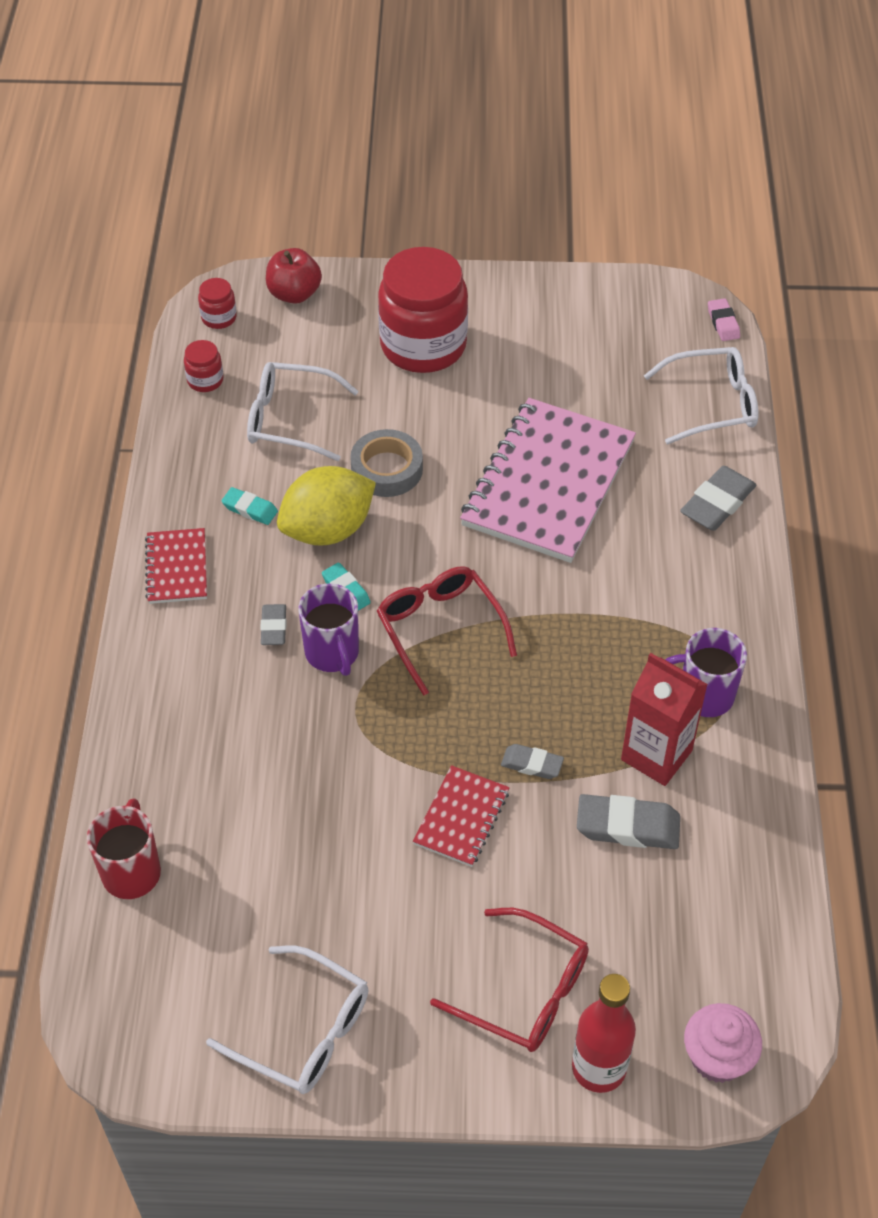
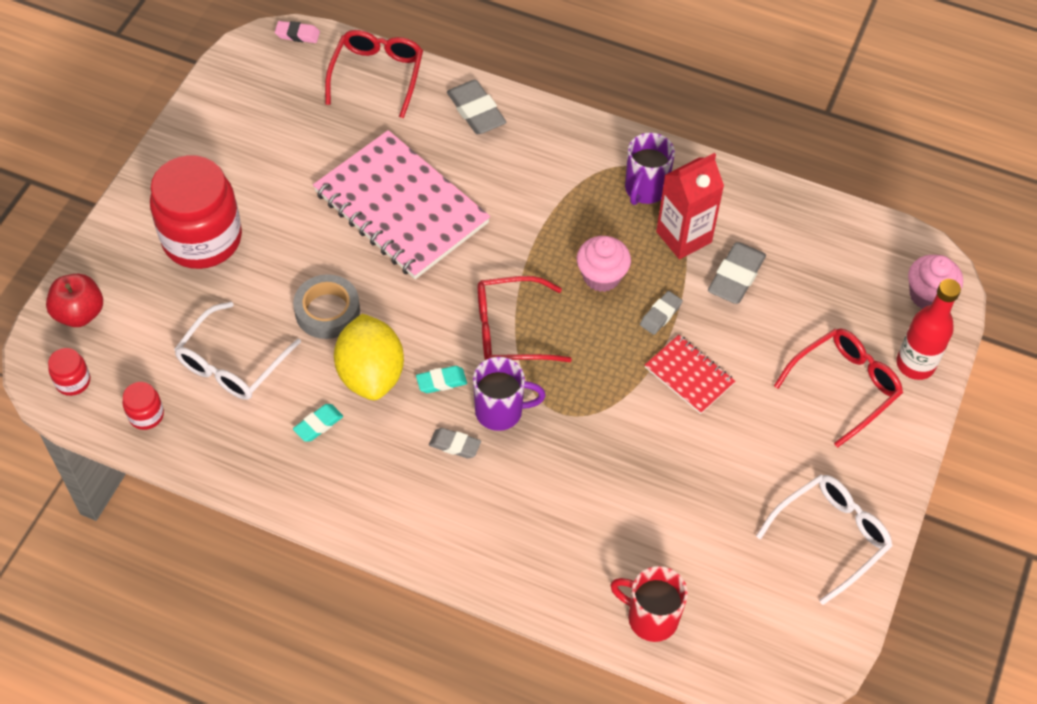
camera: 70 degrees left, 5 degrees up
(177, 568) = (356, 499): red notebook -> none
(555, 690) = (601, 276): none -> pink cupcake
(712, 404) = (377, 75): white glasses -> red glasses

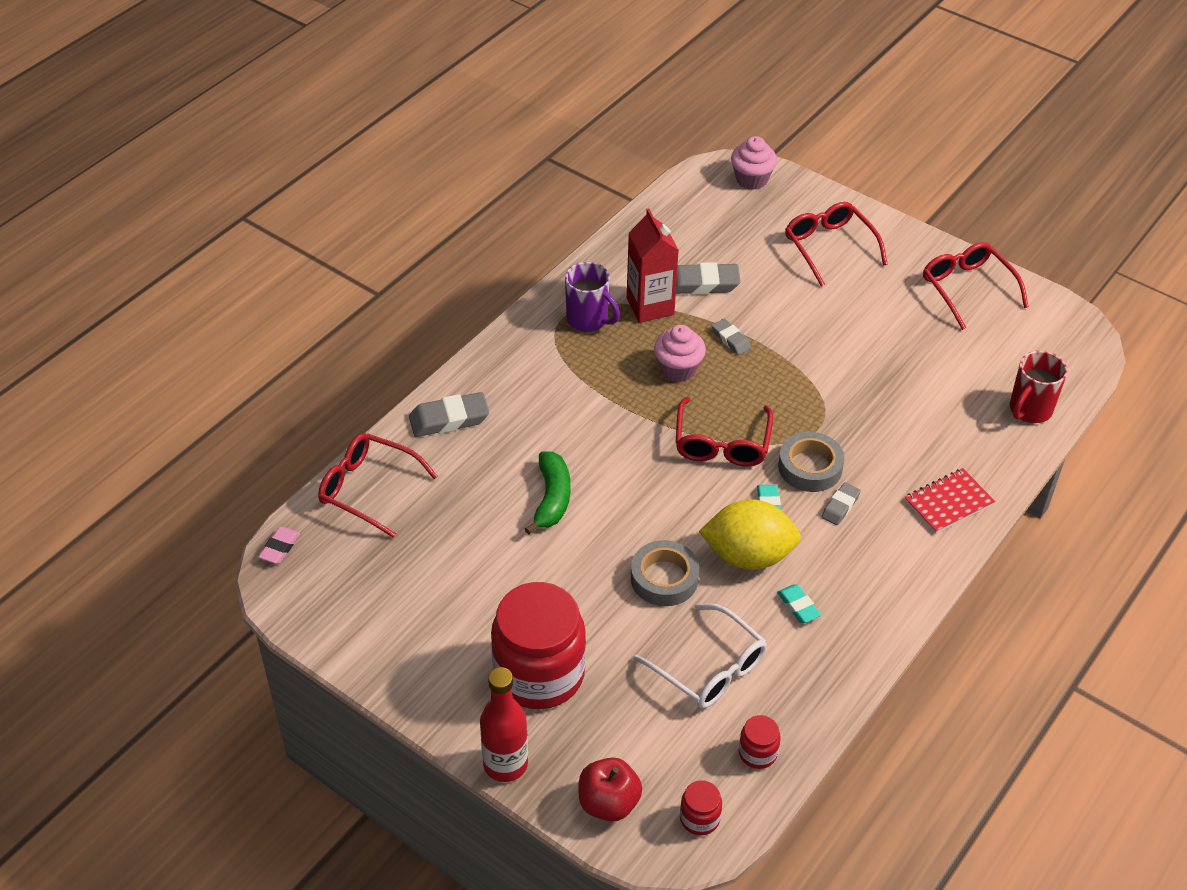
camera: 75 degrees left, 10 degrees down
(401, 207) = (552, 498): pink notebook -> green banana
(500, 411) = (810, 467): purple mug -> grey tape
(689, 376) = (798, 335): red notebook -> red notebook (948, 503)
(736, 277) = (702, 284): grey eraser -> grey eraser turned 45 degrees counterclockwise
(831, 536) = (967, 288): white glasses -> red glasses
(915, 364) = (816, 203): red bottle -> red bottle (505, 764)

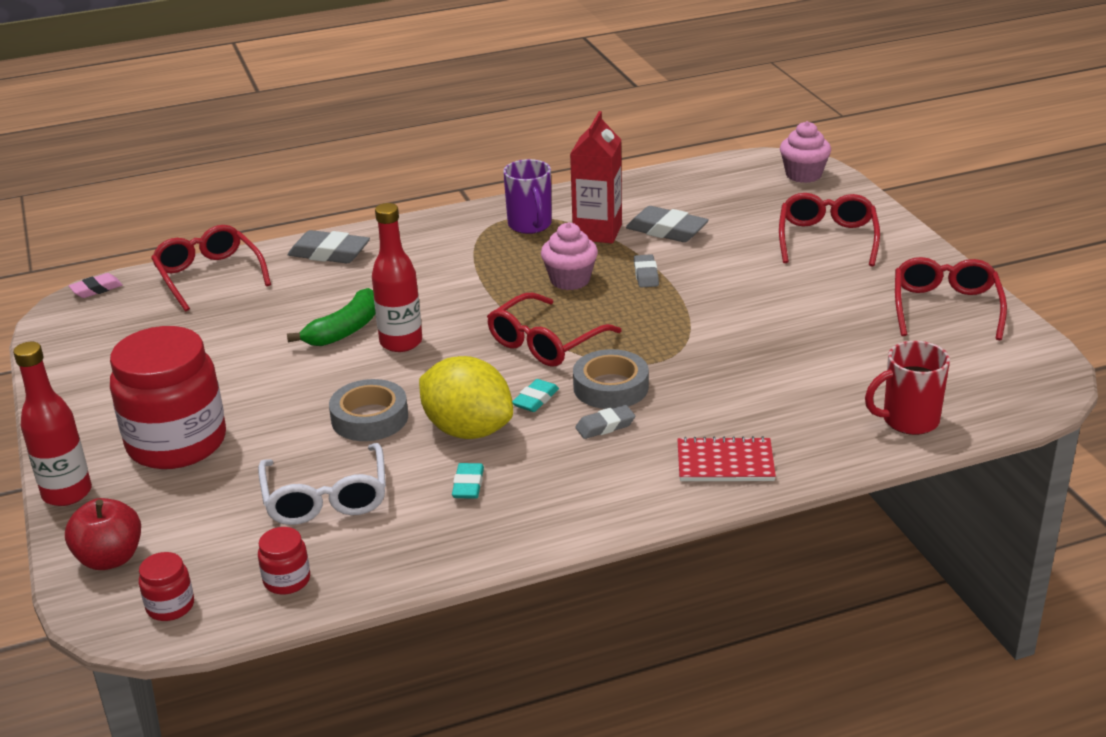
camera: 35 degrees right, 15 degrees down
(610, 492) = (401, 342): none -> red bottle

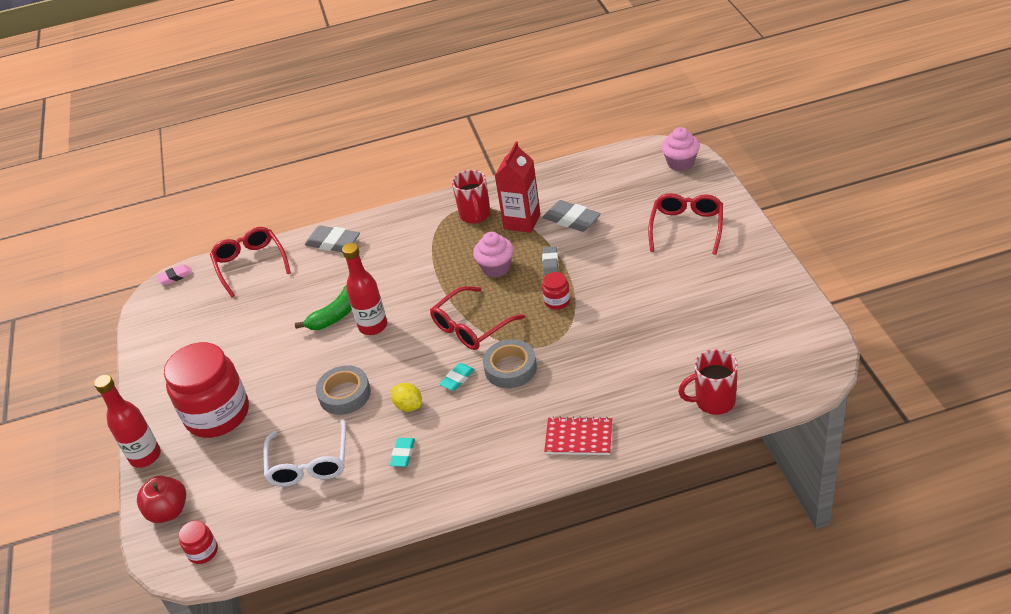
camera: 10 degrees right, 10 degrees up
(287, 580) = (277, 532): red jar -> red jar (557, 301)
(468, 430) = (409, 406): yellow lemon -> yellow lemon, size x0.50
(530, 225) = (475, 215): purple mug -> red mug
(605, 426) = (501, 403): grey eraser -> none
(945, 307) = (761, 294): red glasses -> none

